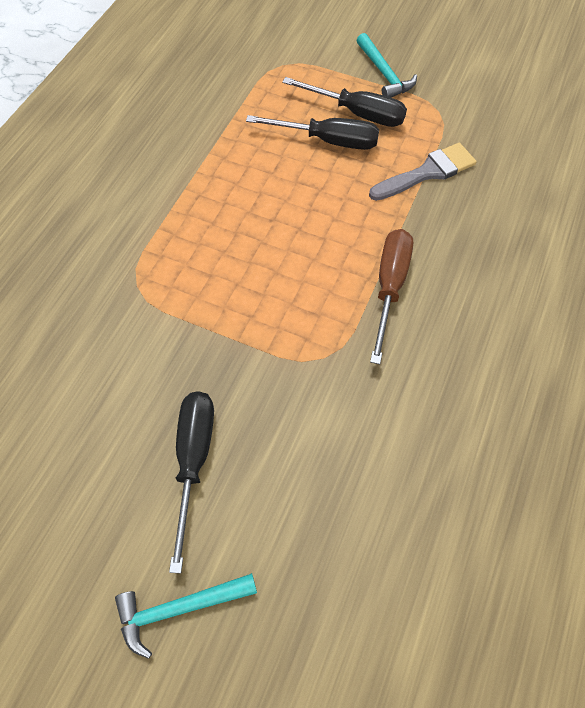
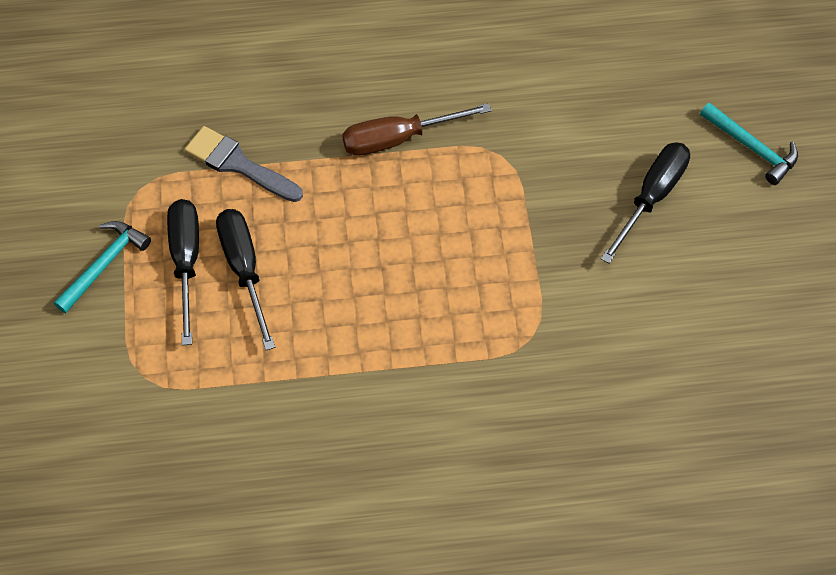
camera: 120 degrees left, 0 degrees up
(193, 461) = (651, 197): black screwdriver -> black screwdriver turned 150 degrees clockwise

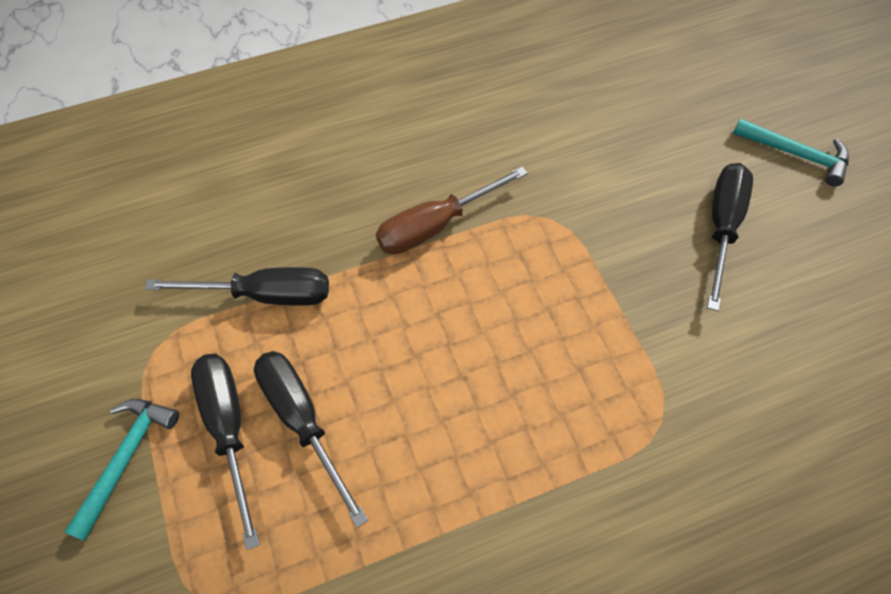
camera: 15 degrees left, 0 degrees up
(238, 164) = (264, 294): grey brush -> black screwdriver

